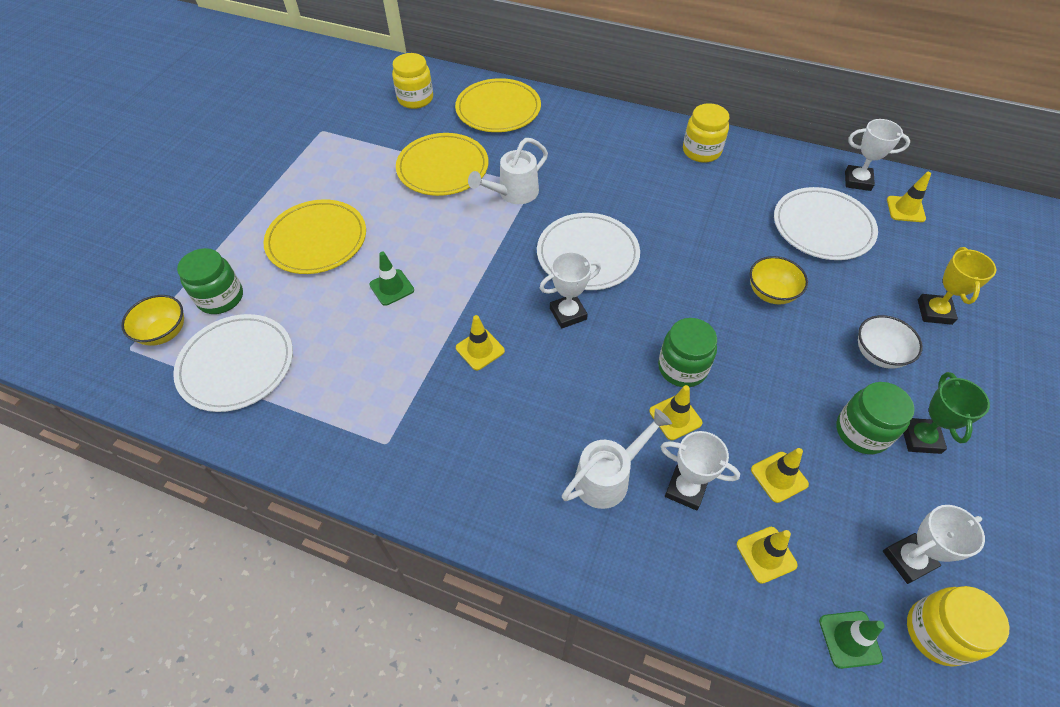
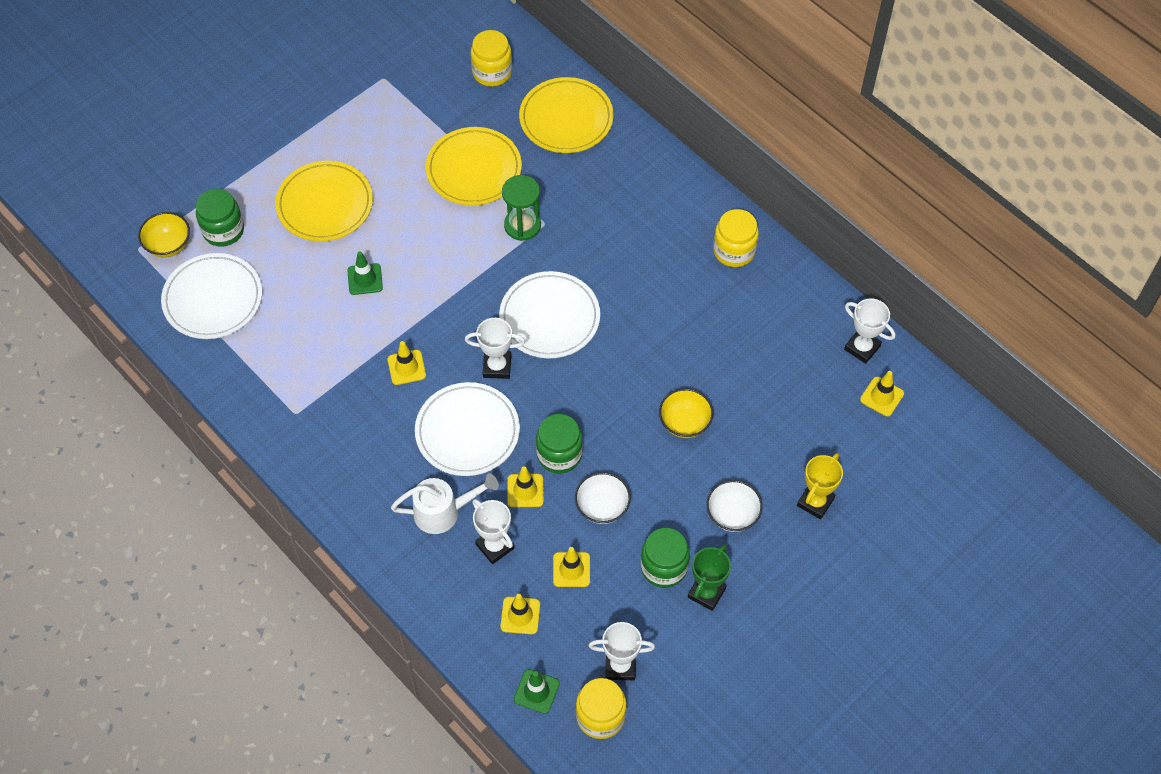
camera: 25 degrees right, 5 degrees up
(513, 193) = (522, 225): white watering can -> green hourglass
(759, 400) = (602, 507): none -> white bowl
(822, 227) = (785, 381): white plate -> white plate (467, 431)

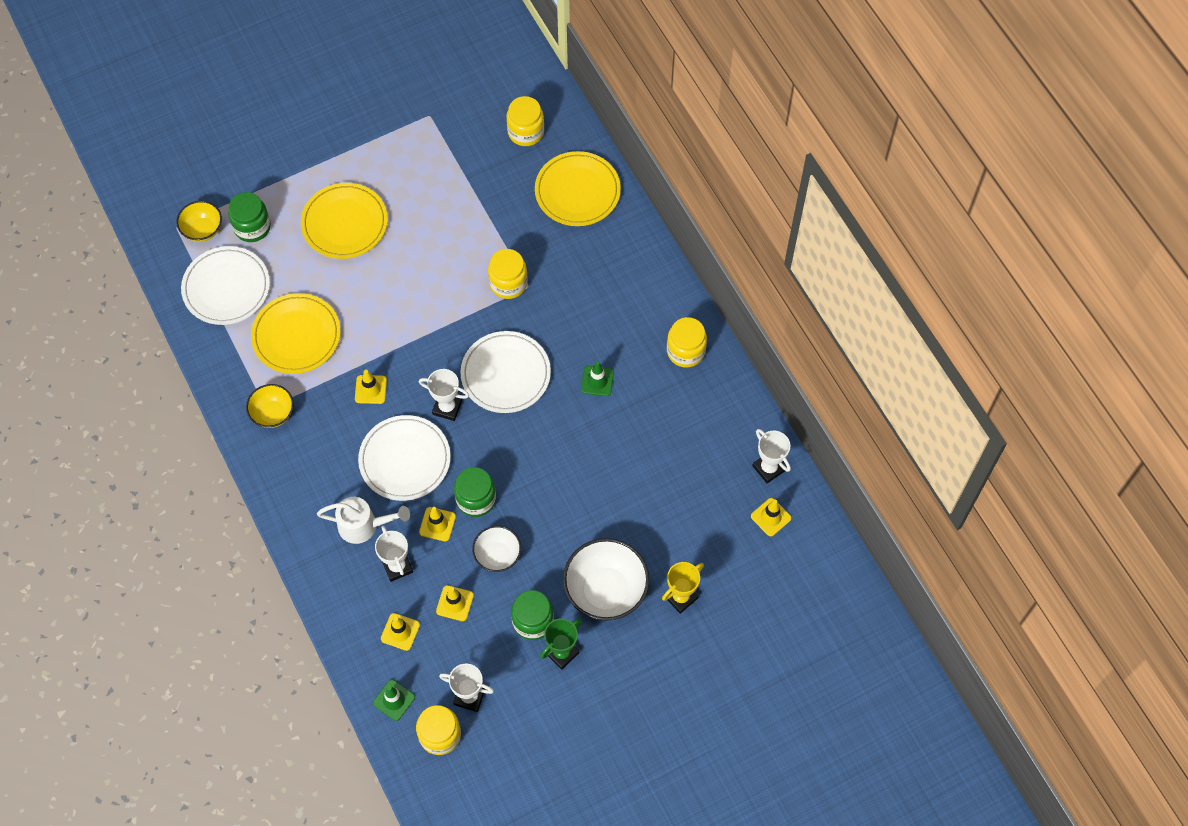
camera: 15 degrees right, 5 degrees up
(365, 279) = (359, 300): green traffic cone -> green traffic cone (597, 381)
(474, 169) = (482, 221): yellow plate -> yellow plate (296, 335)
(522, 225) = (508, 283): green hourglass -> yellow jar
(684, 423) = (591, 498): yellow bowl -> yellow bowl (273, 413)
(732, 515) = (605, 590): white bowl -> white bowl, size x1.73

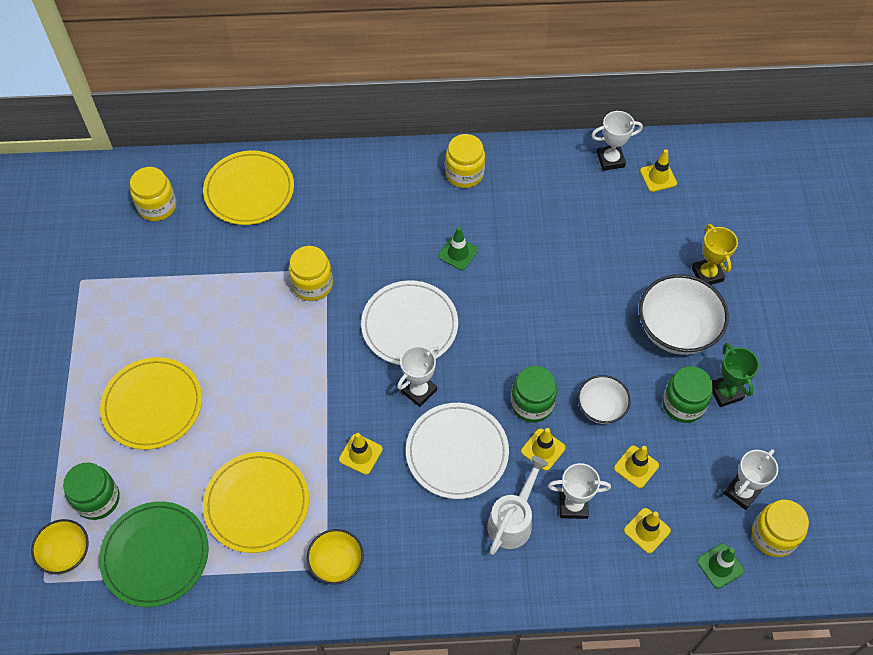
camera: 65 degrees left, 5 degrees down
(226, 288) = (155, 555): white plate -> green plate

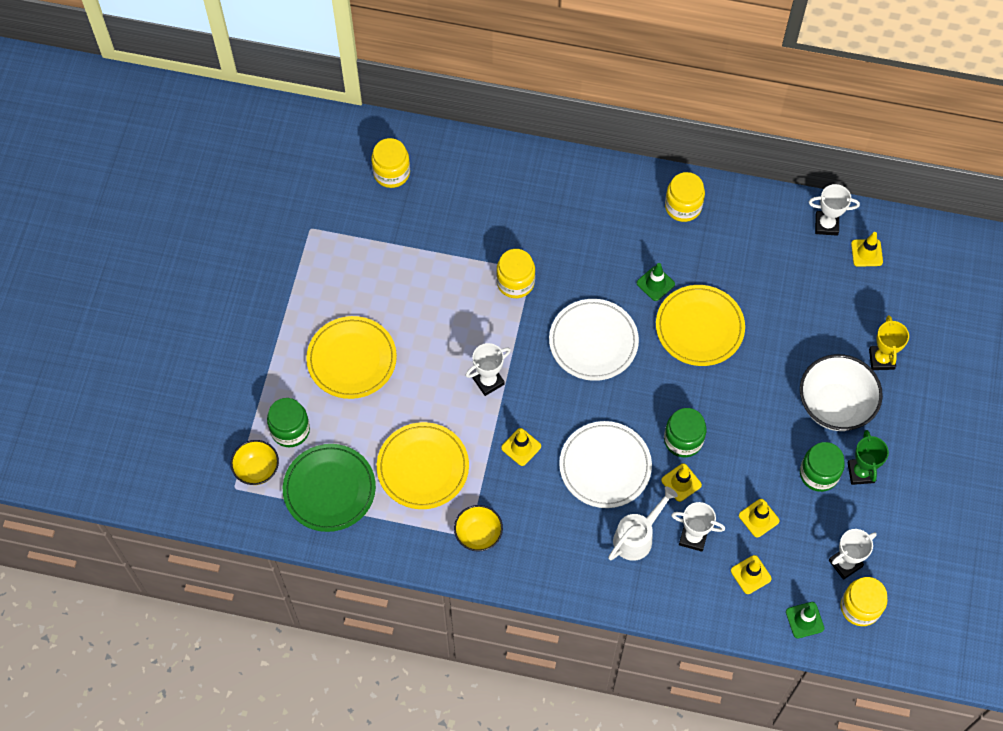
camera: 15 degrees right, 5 degrees up
(249, 190) = (478, 176): yellow plate -> yellow plate (699, 327)
(419, 391) = (586, 403): white trophy -> white trophy (488, 381)
(601, 408) = (743, 459): white bowl -> none

